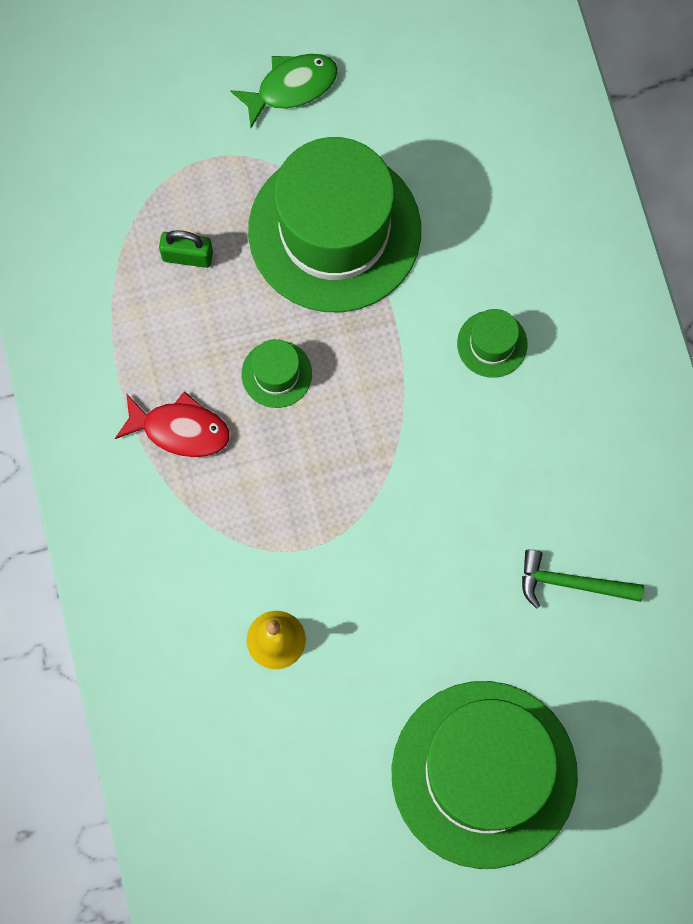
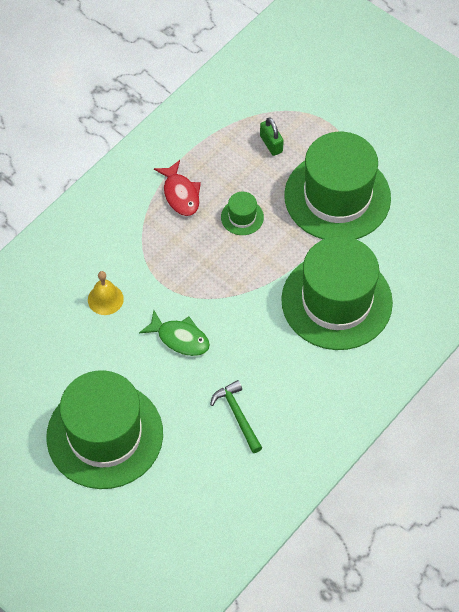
camera: 55 degrees right, 15 degrees down
(291, 87) = (396, 134): green fish -> green fish (180, 338)
(492, 344) = (336, 301): green hat -> green hat, size x2.50

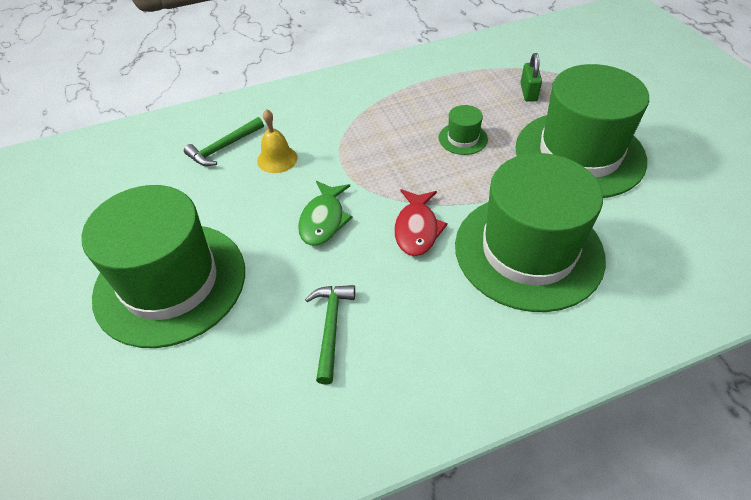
camera: 30 degrees right, 10 degrees down
(52, 306) = (223, 147): none -> green hammer
(180, 194) = (412, 103): red fish -> red fish (417, 229)
(180, 338) = (323, 220): green fish -> green fish turned 45 degrees clockwise

